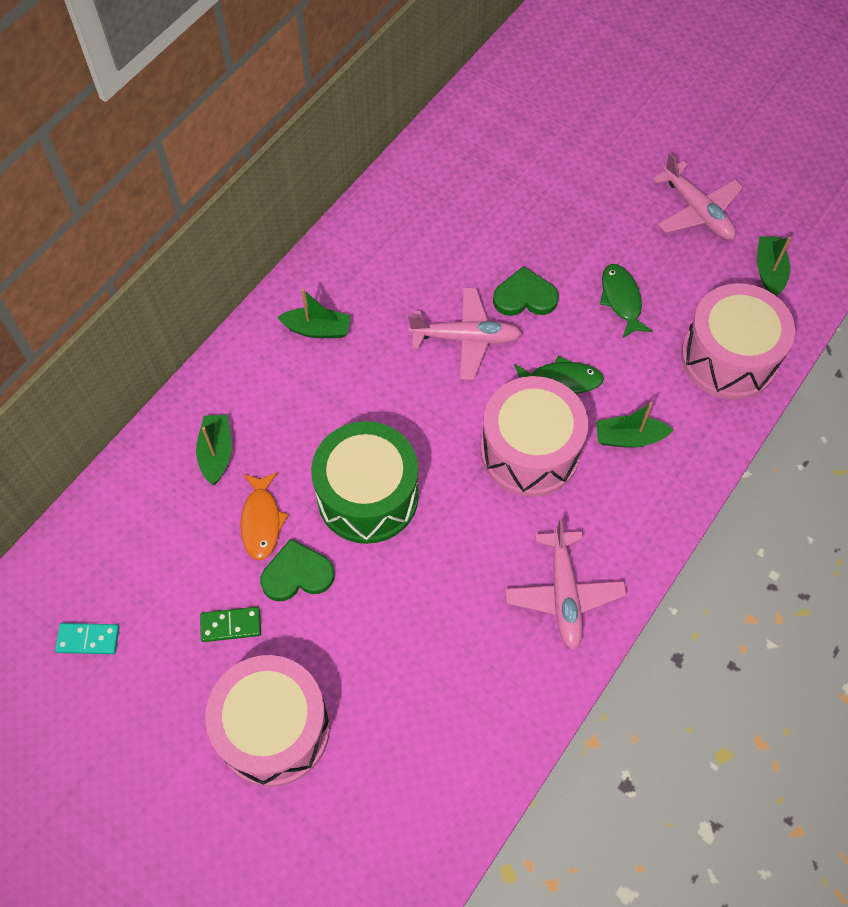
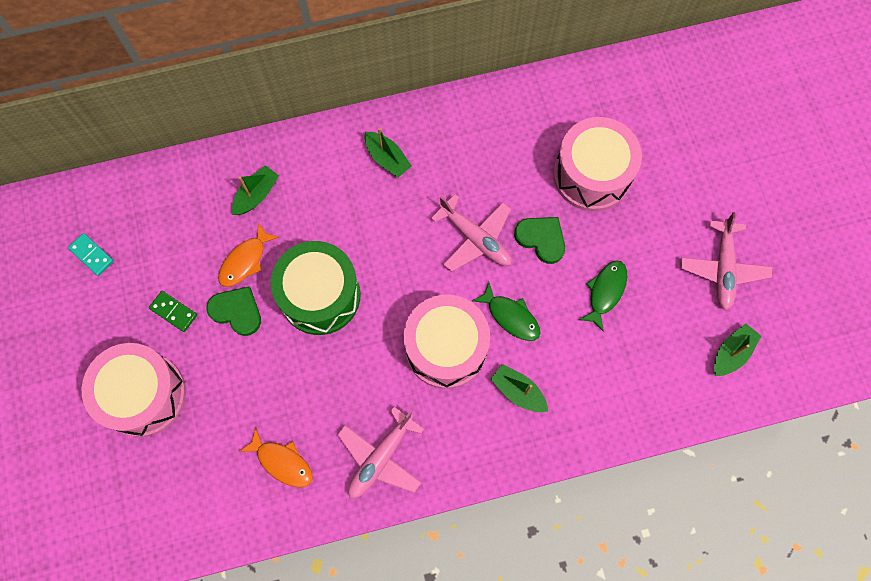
camera: 40 degrees right, 10 degrees up
(475, 676) = (282, 462): none -> orange fish
(728, 358) = (640, 391): pink drum -> pink drum (591, 175)

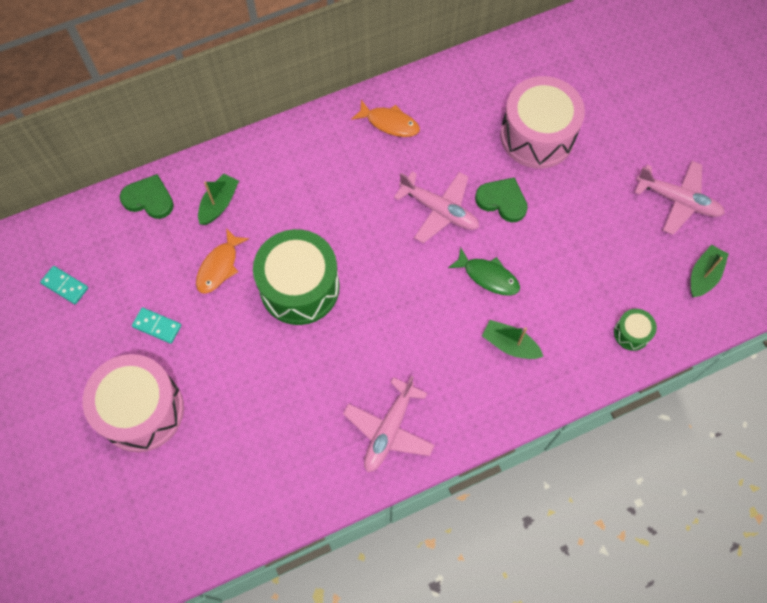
camera: 10 degrees left, 5 degrees down
(173, 312) = (157, 326): green domino -> turquoise domino
(236, 311) = (220, 315): green heart -> green heart (149, 199)
(282, 462) = (292, 451): orange fish -> orange fish (389, 123)
(387, 158) = (340, 151): green boat -> none
(446, 348) = (432, 316): pink drum -> none
(605, 292) = (573, 239): green fish -> none
(644, 401) = (631, 333): none -> green drum
(723, 269) = (678, 200): pink plane -> pink plane turned 60 degrees counterclockwise

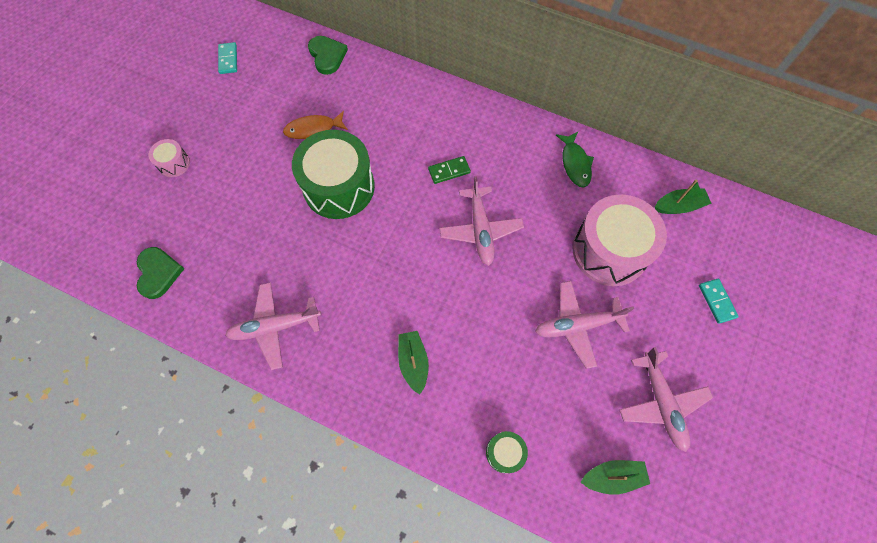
camera: 50 degrees right, 0 degrees up
(141, 410) = (174, 163): pink drum -> pink drum, size x0.44
(157, 326) = (240, 127): turquoise domino -> turquoise domino (716, 301)
(219, 204) = (359, 95): green boat -> green boat (679, 206)
(364, 191) = (449, 171): none -> green domino
(389, 123) = (519, 146): orange fish -> none
(488, 276) = (457, 304): green fish -> green fish (575, 163)
(502, 201) = (529, 267): green heart -> green heart (158, 273)
(577, 207) = (577, 325): none -> pink plane

